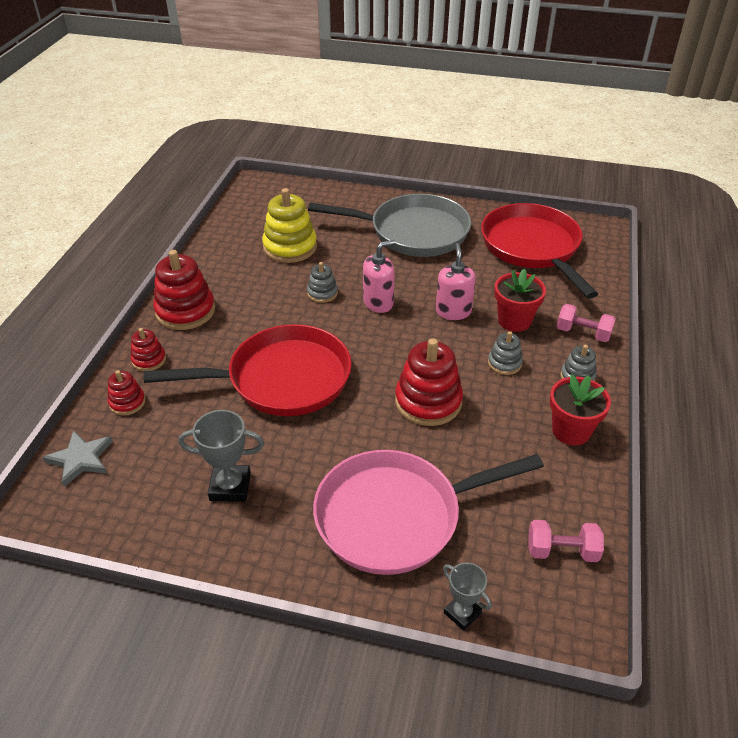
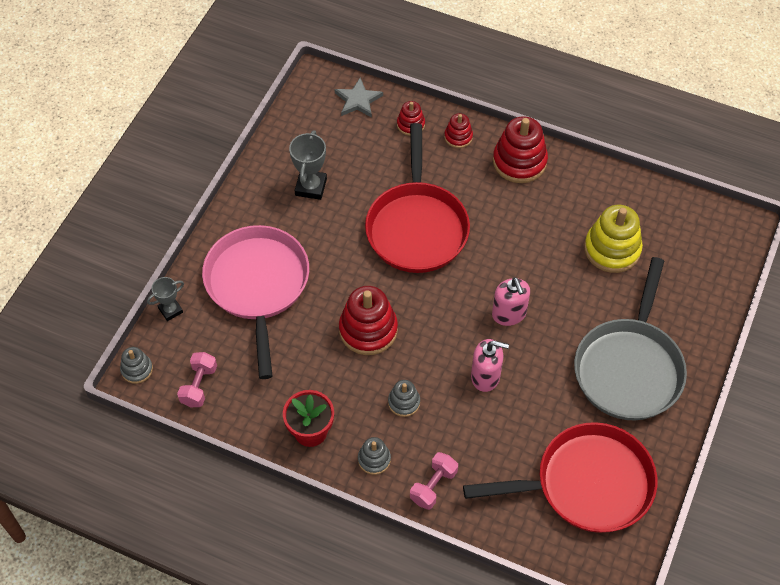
camera: 100 degrees right, 15 degrees up
(322, 293) = (531, 269): grey stacking toy -> grey stacking toy (137, 369)
(514, 321) = (462, 428): red flower pot -> none

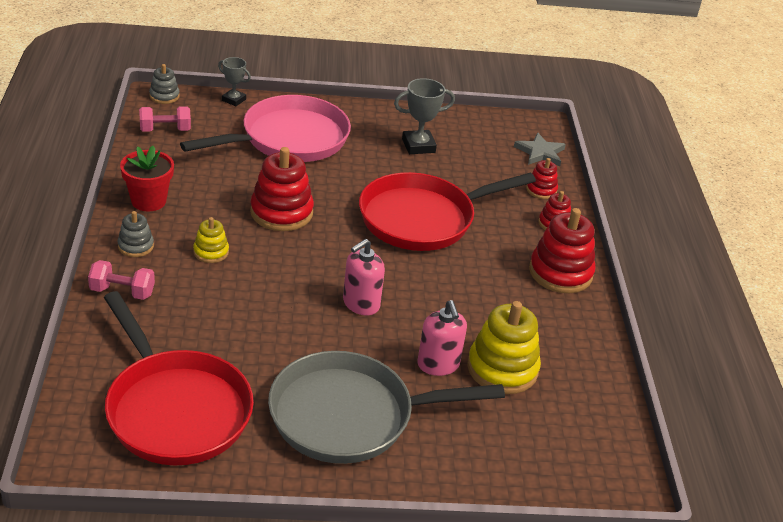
camera: 60 degrees right, 20 degrees down
(404, 402) = (211, 252): grey stacking toy -> yellow stacking toy
(485, 376) = (272, 302): pink soap dispenser -> pink soap dispenser (438, 364)

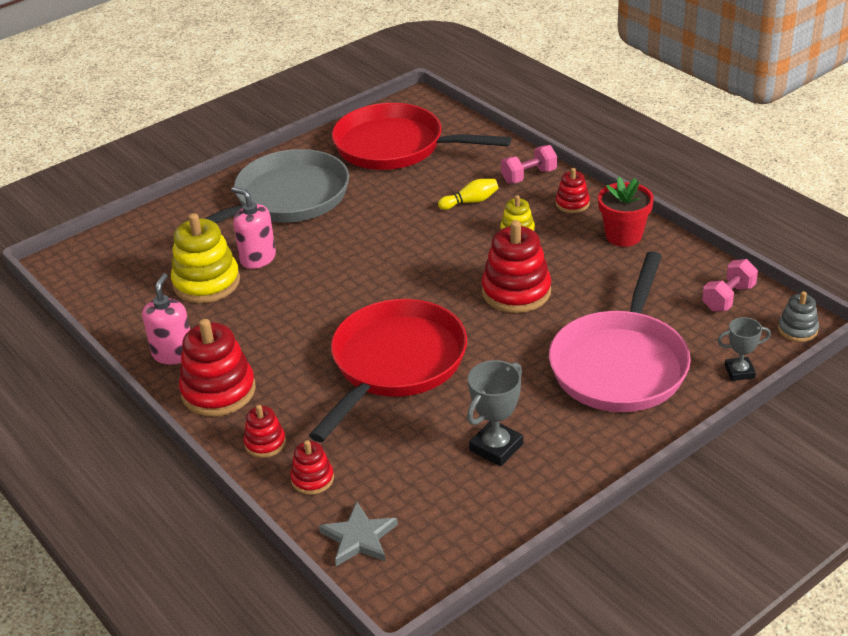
camera: 150 degrees right, 0 degrees up
(135, 246) = (572, 203): grey stacking toy -> red stacking toy
(203, 300) = (470, 202): none -> yellow bowling pin
(361, 304) = (360, 264): pink soap dispenser -> pink soap dispenser (173, 354)

